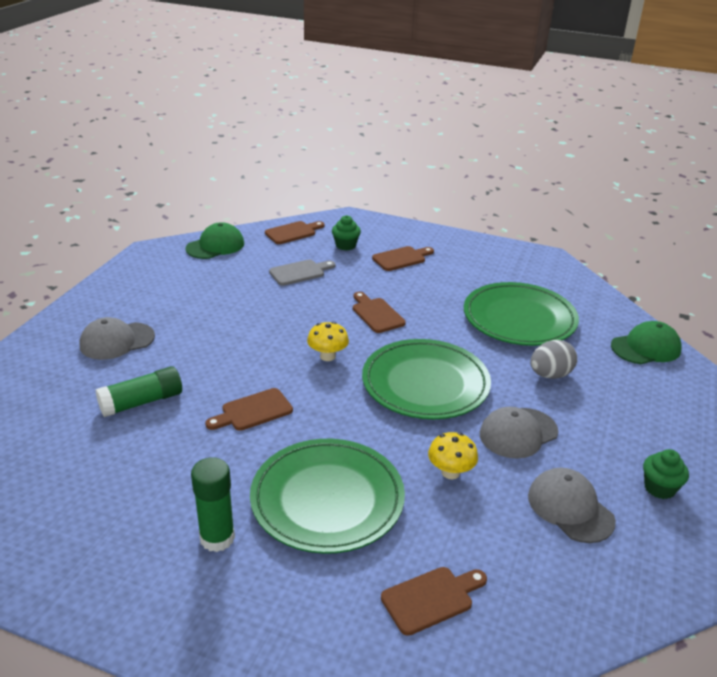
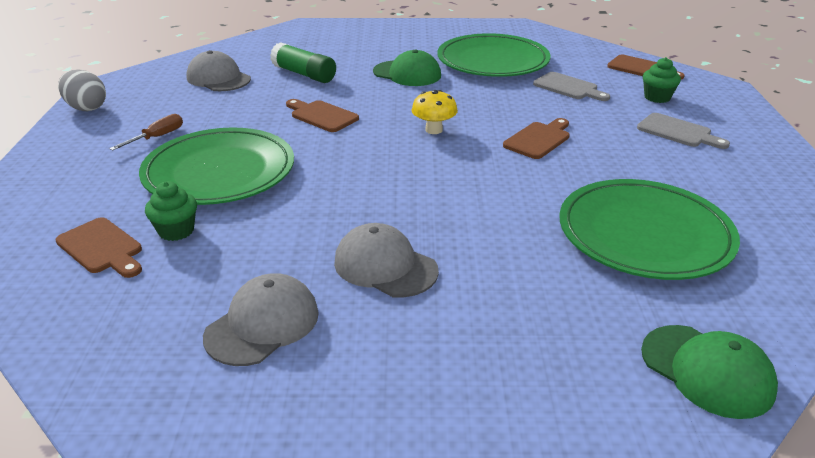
camera: 70 degrees right, 0 degrees up
(117, 341) = (375, 48): grey cap -> grey cap (218, 78)
(215, 246) = (563, 44): green cap -> green cap (407, 74)
(217, 538) = (157, 137): green glue stick -> brown screwdriver
(401, 258) = (677, 132): brown cutting board -> grey cutting board
(425, 383) = (433, 190): green plate -> green plate (493, 61)
(450, 472) = (288, 230): yellow mushroom -> none
(550, 375) = (532, 277): grey egg -> grey egg (86, 108)
(659, 488) = (338, 408): green cupcake -> green cupcake (176, 231)

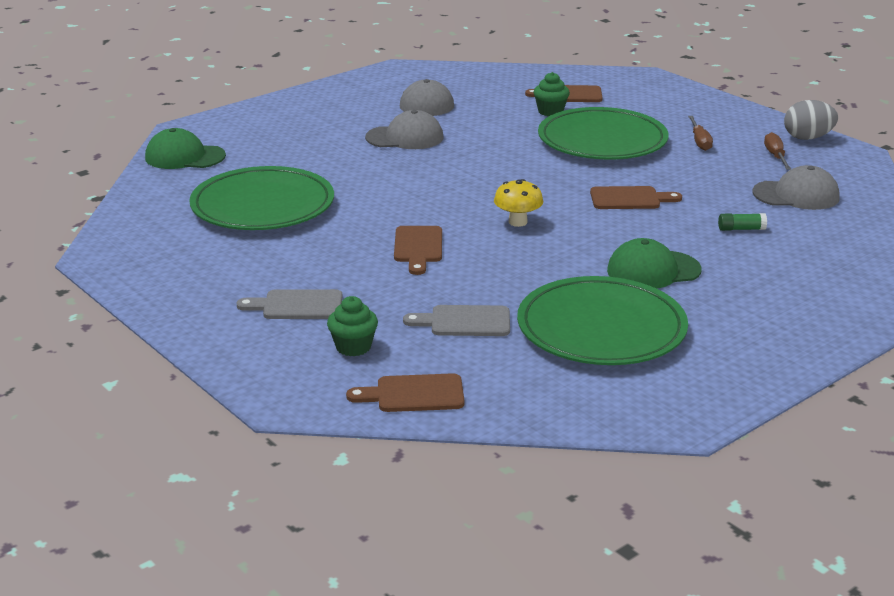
camera: 140 degrees right, 5 degrees down
(149, 105) = (775, 156): none -> brown screwdriver
(304, 74) = (741, 229): green glue stick -> green glue stick, size x0.52

